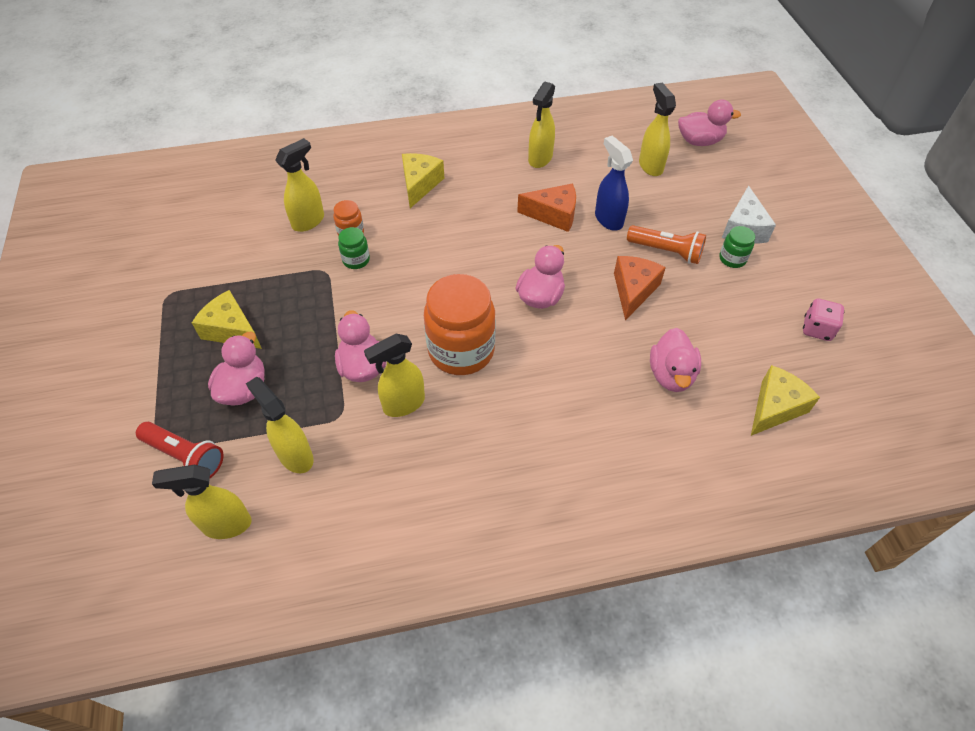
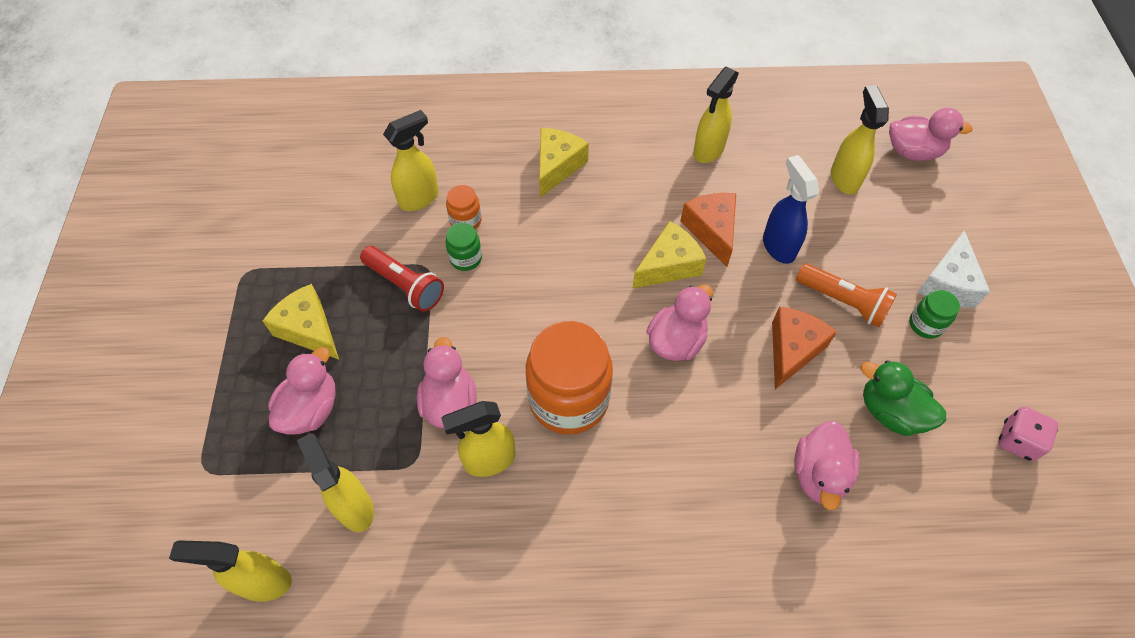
camera: 10 degrees right, 5 degrees up
(185, 456) = (233, 485): red flashlight -> red flashlight (405, 285)
(553, 215) = (712, 230): orange cheese -> orange cheese turned 120 degrees counterclockwise
(717, 323) = (890, 412): none -> green duck
(775, 407) = (943, 542): yellow cheese -> yellow cheese (669, 266)

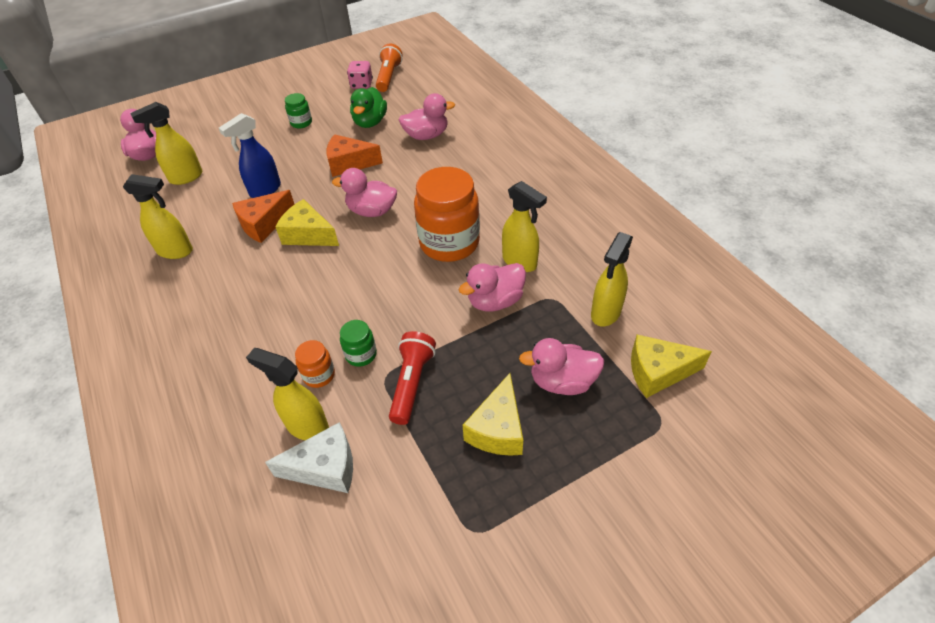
camera: 115 degrees left, 10 degrees down
(263, 582) = (690, 332): yellow spray bottle -> none
(557, 166) = (226, 338): yellow cheese -> yellow cheese (658, 372)
(843, 301) = (300, 154): orange flashlight -> orange flashlight (388, 77)
(947, 283) = (265, 121): white cheese -> white cheese (325, 468)

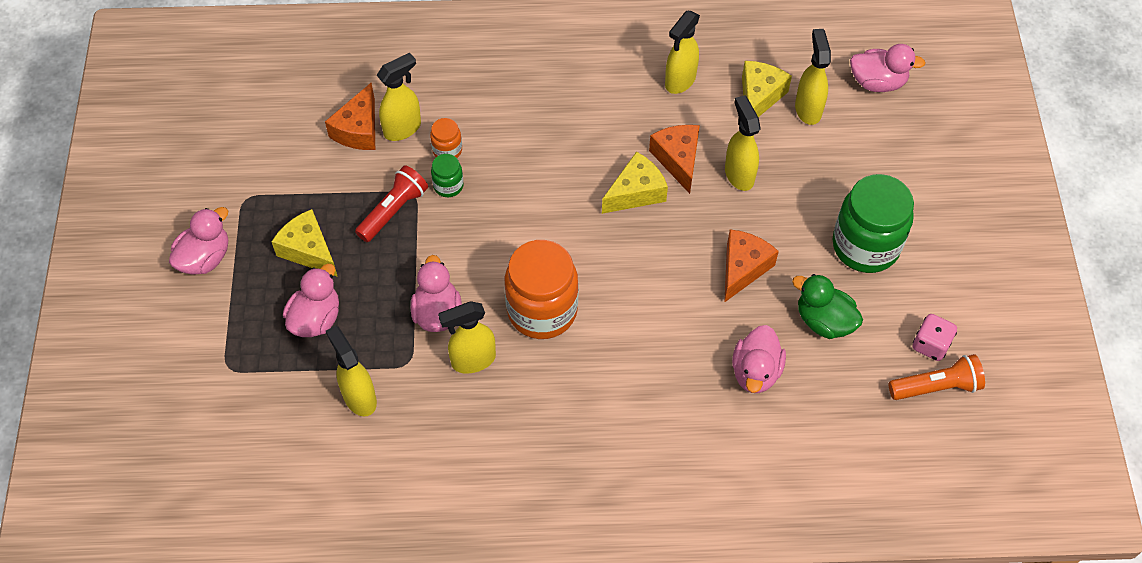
camera: 115 degrees right, 10 degrees up
(265, 190) = (739, 174): blue spray bottle -> yellow spray bottle
(301, 123) = (865, 246): green jar -> green jar, size x2.20
(325, 468) = (358, 130): white cheese -> orange cheese
(372, 211) = (639, 260): pink duck -> pink duck (205, 258)
(388, 77) = (936, 386): orange flashlight -> orange flashlight turned 45 degrees counterclockwise
(411, 383) = (393, 210): red flashlight -> red flashlight turned 90 degrees counterclockwise
(658, 372) = (271, 397): yellow cheese -> yellow cheese (759, 97)

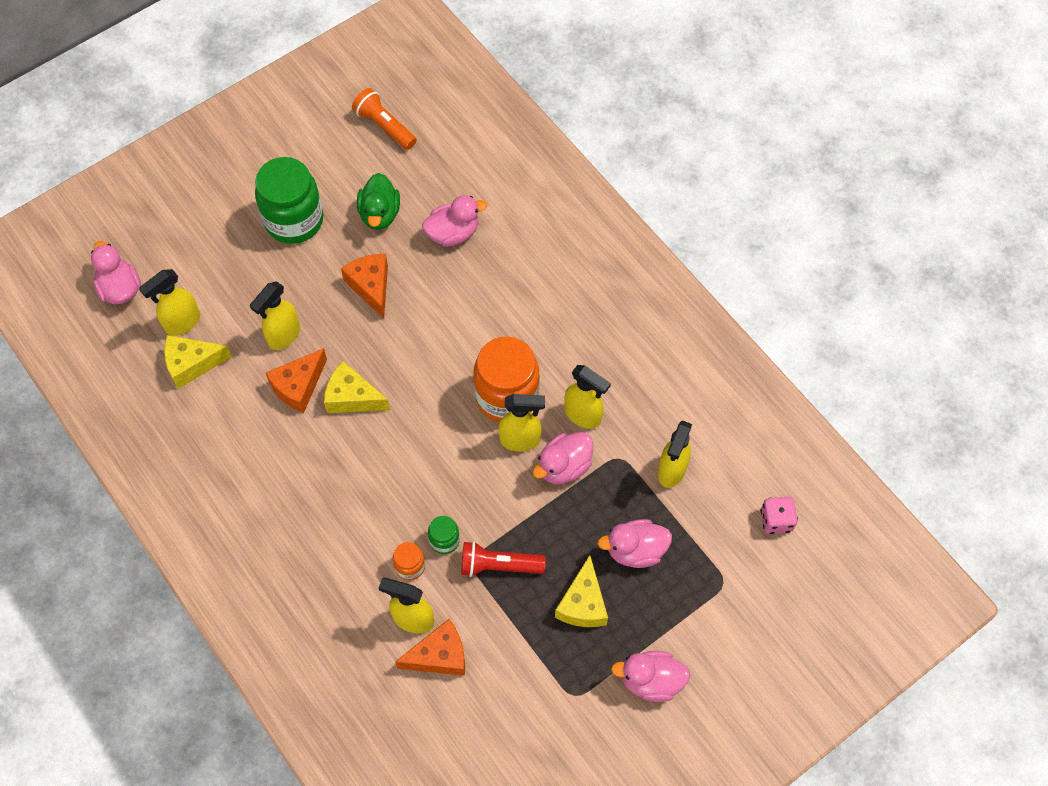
camera: 125 degrees left, 5 degrees up
(680, 81) = (213, 432): yellow spray bottle -> yellow spray bottle (520, 440)
(743, 268) = (371, 286): orange cheese -> orange cheese turned 75 degrees clockwise
(930, 345) = (353, 144): pink dice -> pink dice (776, 520)

